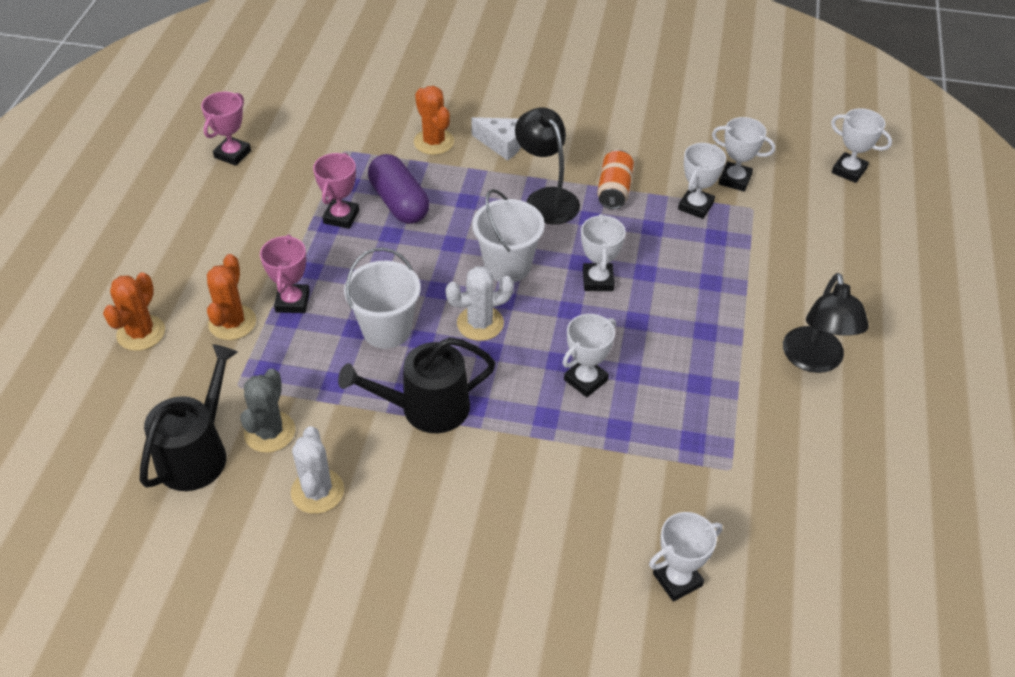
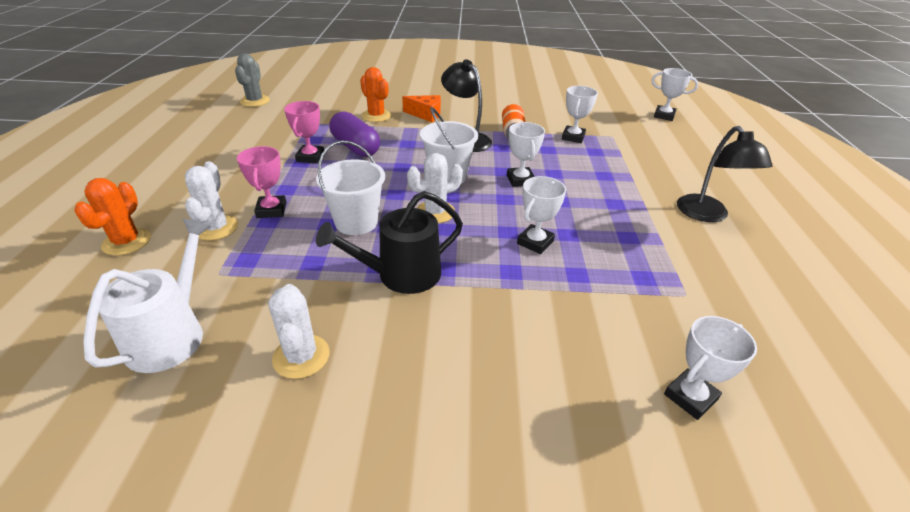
camera: 10 degrees left, 10 degrees down
(197, 453) = (171, 335): black watering can -> white watering can
(232, 154) = (222, 129): pink trophy -> none
(232, 323) = (216, 228): orange cactus -> white cactus
(269, 432) = (250, 308): grey cactus -> grey cactus (255, 101)
(502, 144) = (426, 115): white cheese -> orange cheese
(735, 180) = (593, 123): white trophy -> none

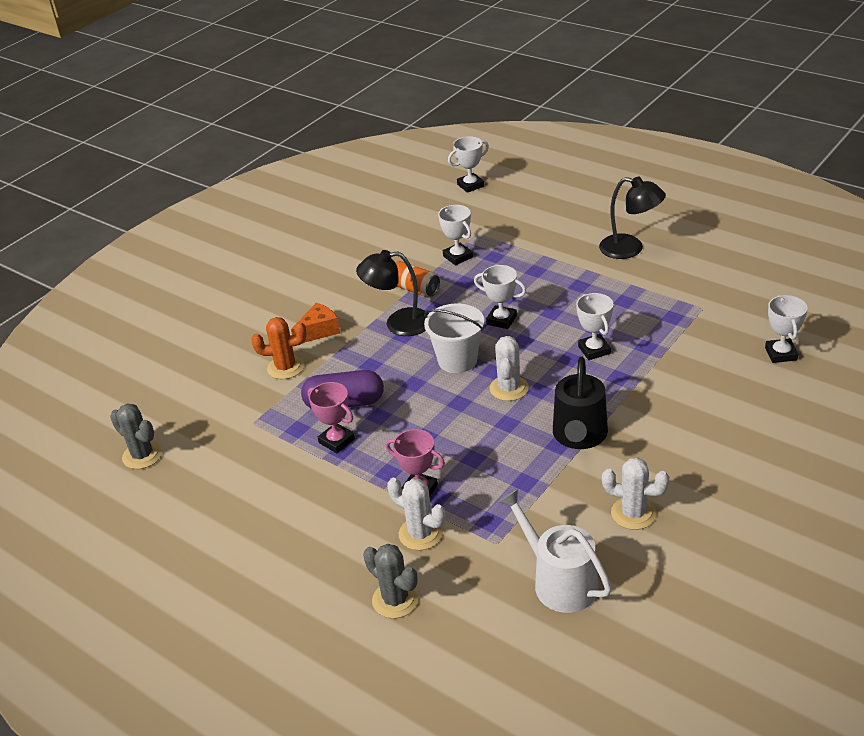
camera: 50 degrees left, 0 degrees up
(126, 242) = (395, 600): orange cactus -> grey cactus
(356, 222) = (485, 440): white bucket -> none

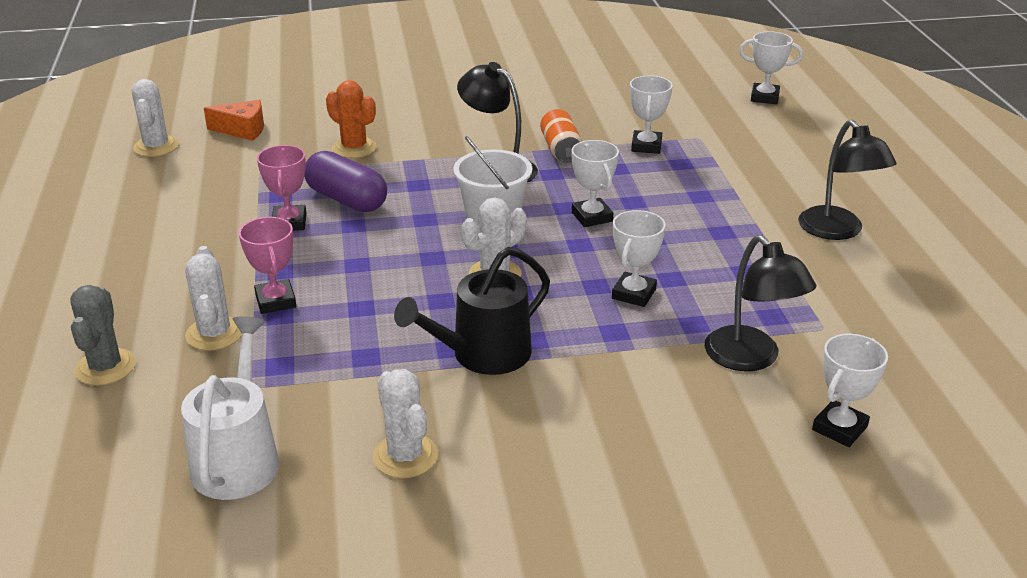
camera: 40 degrees right, 5 degrees down
(142, 455) = (156, 147): grey cactus -> white cactus
(319, 331) = (426, 137): orange cheese -> orange cheese (242, 130)
(697, 346) = (751, 359): none -> black lamp

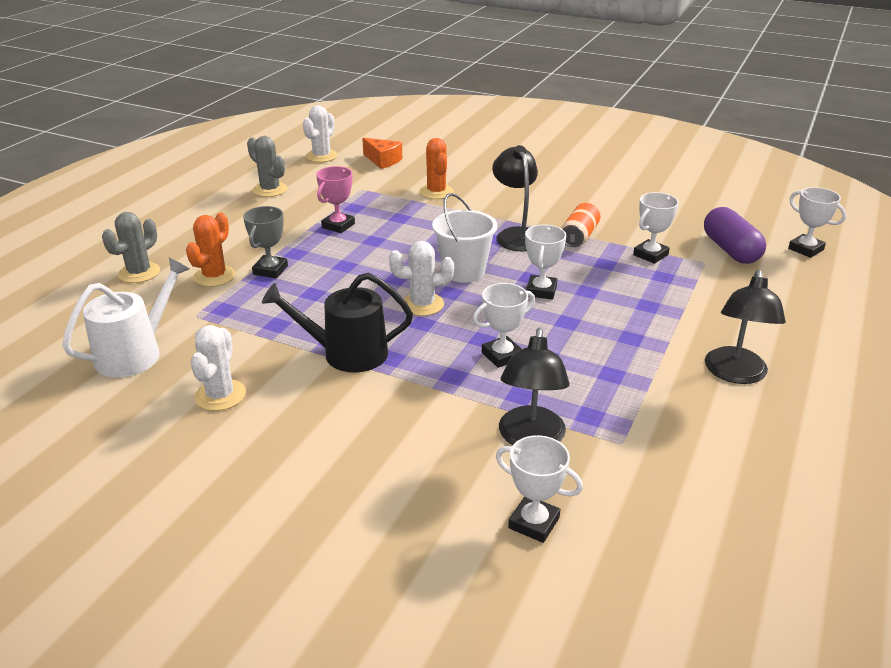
camera: 35 degrees right, 0 degrees up
(143, 208) = (270, 190): none -> grey cactus
(214, 334) = (214, 276): white cactus -> orange cactus
(276, 301) = (270, 270): pink trophy -> grey trophy
(346, 199) = (390, 223): purple capsule -> purple capsule (730, 250)
(839, 428) = (534, 523): white trophy -> white trophy turned 45 degrees clockwise

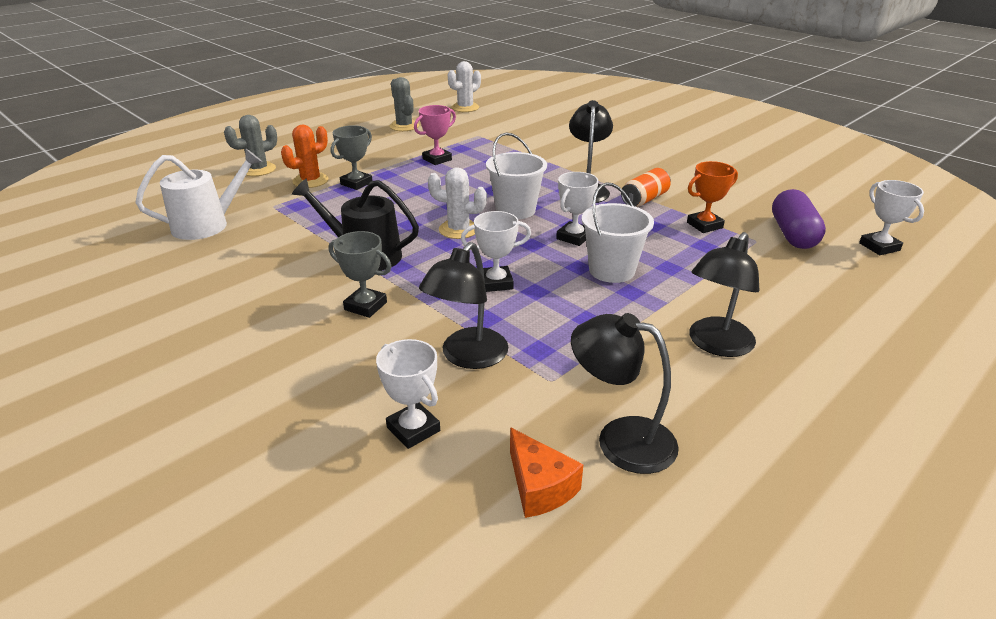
camera: 20 degrees right, 0 degrees up
(220, 395) = (242, 267): white cactus -> none
(383, 160) = (513, 117): orange cheese -> orange cheese (539, 487)
(391, 409) = (365, 306): none -> grey trophy
(436, 192) = (540, 146): orange cactus -> none
(599, 319) = (611, 270): none -> white bucket
(650, 255) = (704, 225): white trophy -> orange trophy
(716, 482) = (620, 439): none -> black lamp

